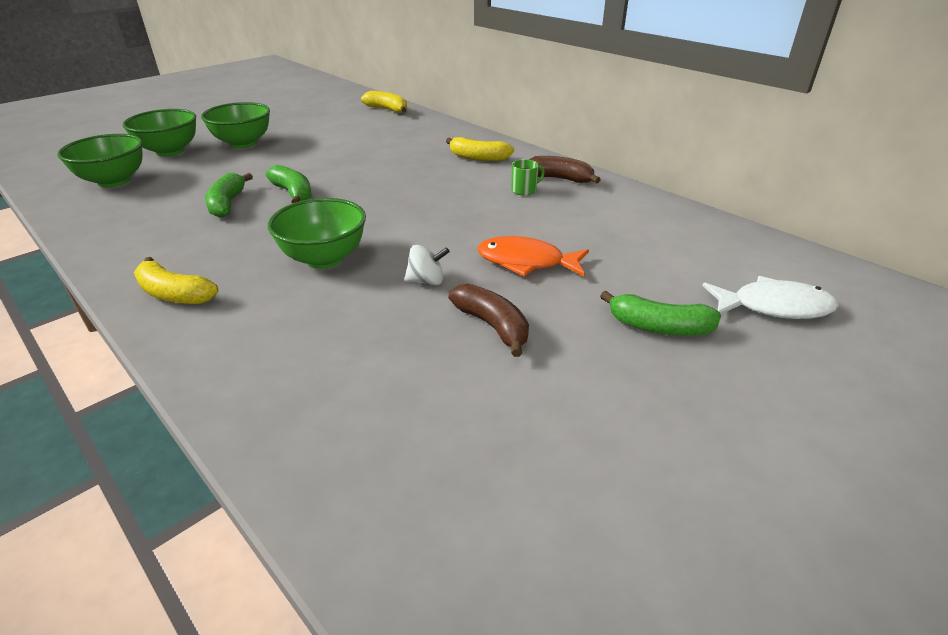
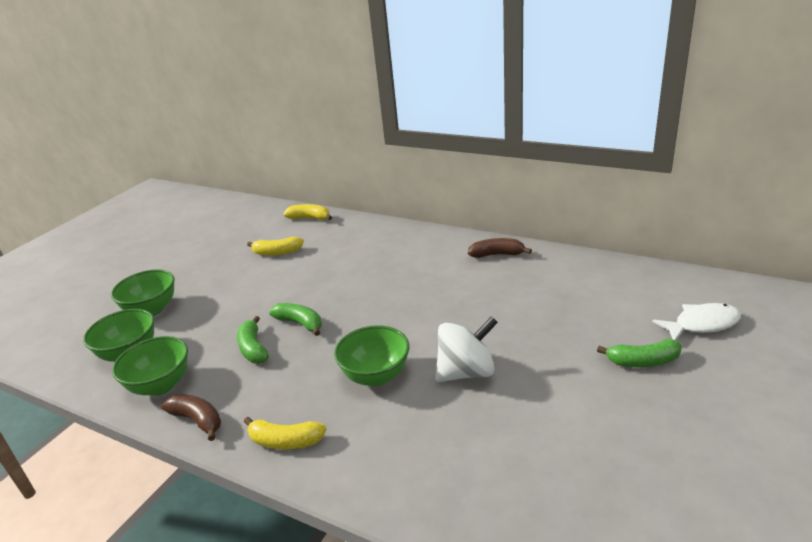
camera: 15 degrees left, 5 degrees down
(243, 143) = (212, 284): green bowl -> green bowl (161, 385)
(426, 281) = (466, 372): white spinning top -> white spinning top, size x1.98
(478, 158) = (422, 250): yellow banana -> yellow banana (277, 252)
(492, 326) = (537, 394): brown banana -> brown banana (197, 420)
(524, 190) = (478, 272): green mug -> none
(526, 262) = (524, 335): orange fish -> none

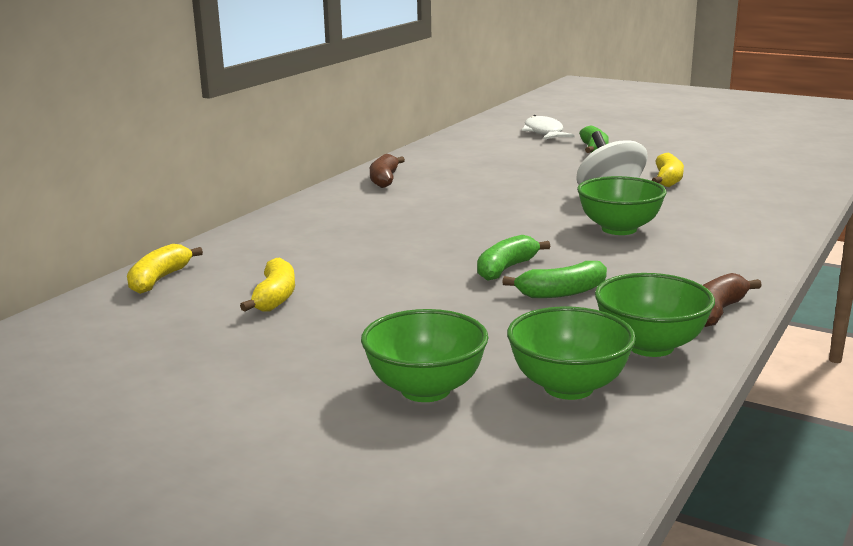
camera: 90 degrees left, 10 degrees down
(285, 441) = (735, 263): yellow banana -> yellow banana (667, 180)

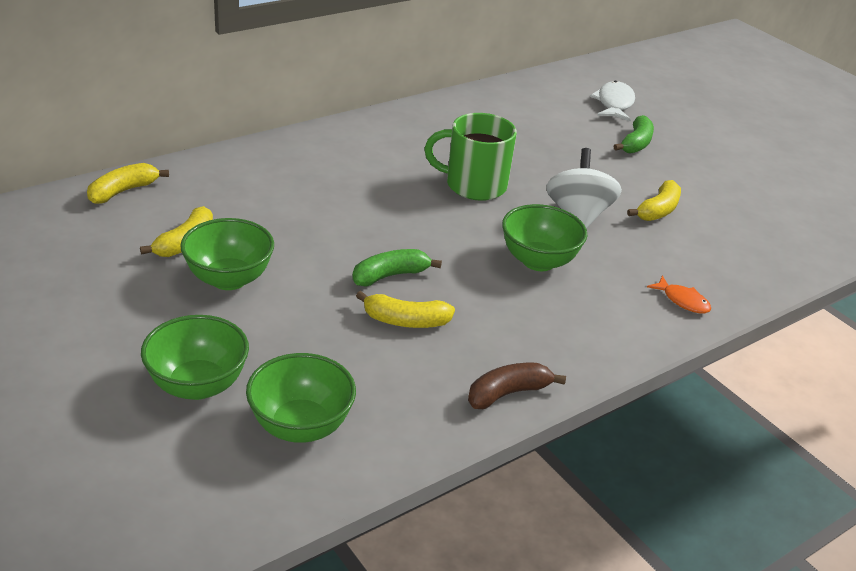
camera: 20 degrees right, 15 degrees up
(384, 180) = (403, 125): brown banana -> none
(498, 199) = (474, 185): none -> green mug
(562, 292) = (405, 321): green banana -> yellow banana
(650, 346) = (409, 409): green bowl -> green bowl (229, 279)
(765, 222) = (682, 301): none -> orange fish

